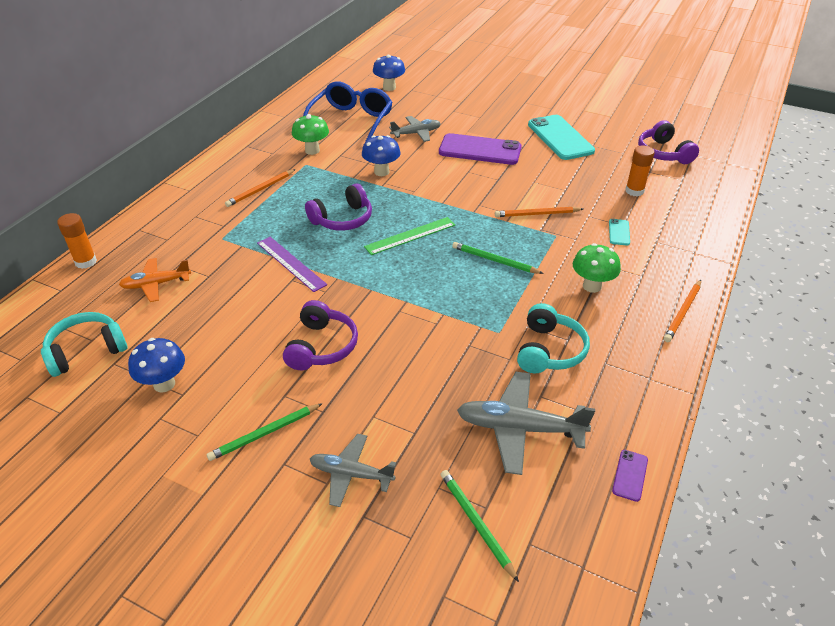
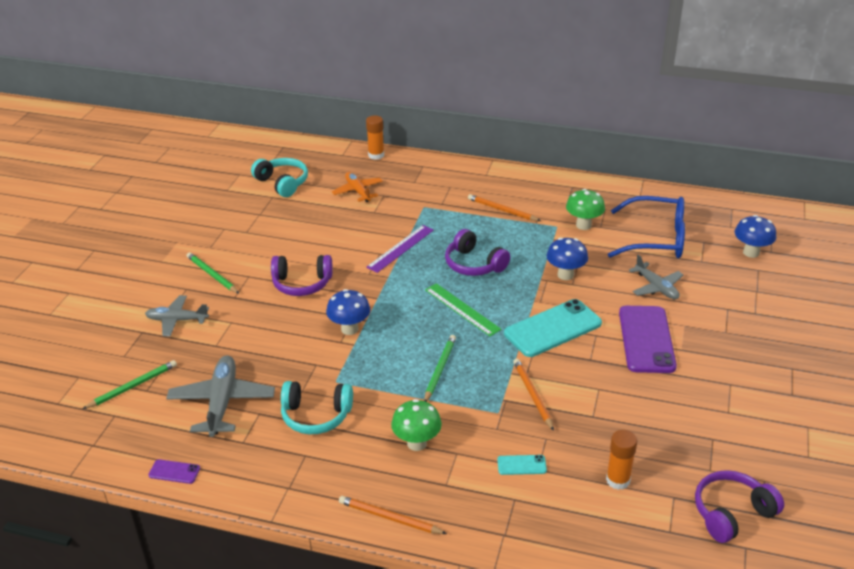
camera: 80 degrees right, 5 degrees down
(164, 384) = (255, 222): blue mushroom -> blue mushroom (349, 329)
(351, 474) = (177, 320): grey plane -> grey plane turned 90 degrees counterclockwise
(560, 138) = (714, 406): turquoise phone -> turquoise phone (552, 328)

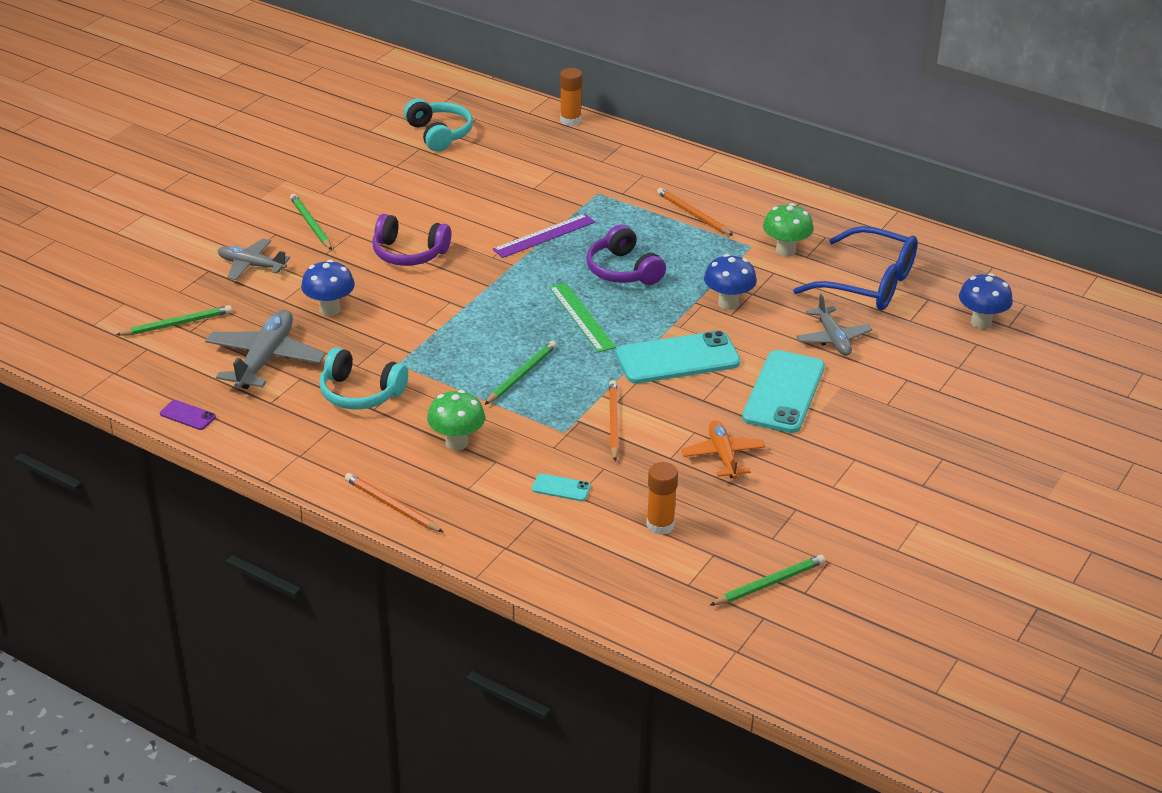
camera: 15 degrees right, 0 degrees up
(349, 329) = (440, 312): blue mushroom -> blue mushroom (330, 309)
(358, 191) = (526, 160): orange plane -> orange plane (723, 456)
(646, 339) = (784, 392): purple phone -> turquoise phone
(731, 513) = (769, 583): purple headphones -> green pencil

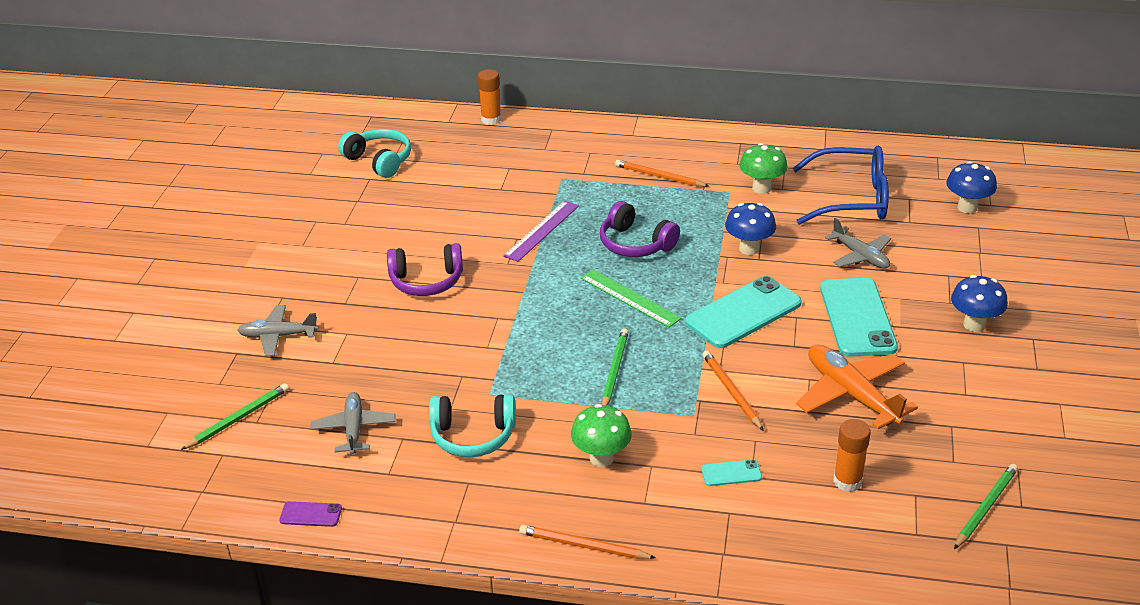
camera: 20 degrees left, 0 degrees up
(265, 359) = (354, 429): grey plane -> grey plane, size x0.64
(310, 224) = (311, 278): green pencil -> none
(330, 309) = (386, 358): blue mushroom -> blue mushroom (974, 325)
(723, 456) = (851, 394): orange plane -> orange plane, size x1.55

